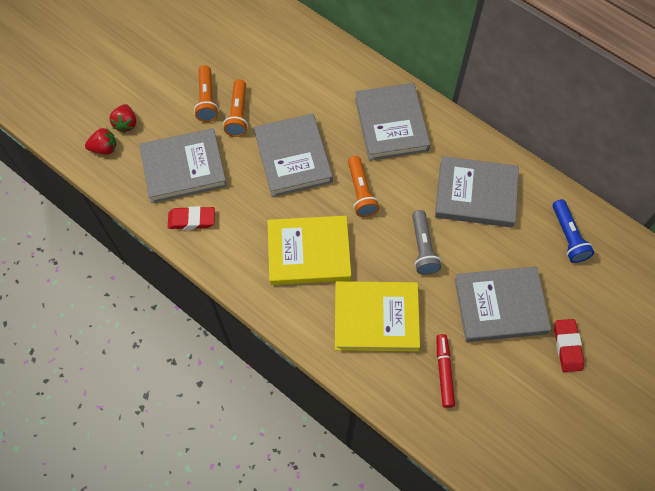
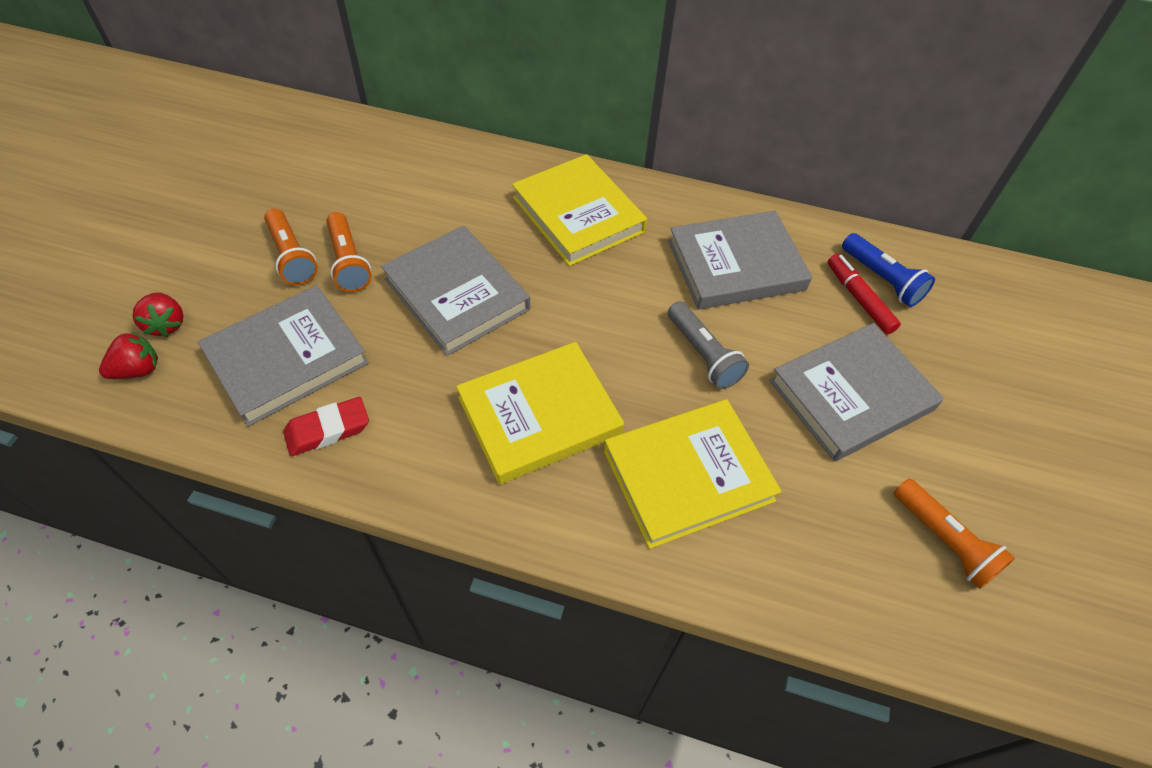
camera: 25 degrees left, 10 degrees down
(361, 192) = (578, 309): orange flashlight -> orange flashlight (944, 541)
(391, 124) = (578, 214): grey book -> yellow book
(444, 372) = (829, 518): red marker -> red marker (859, 299)
(567, 346) = (970, 417): red eraser -> none

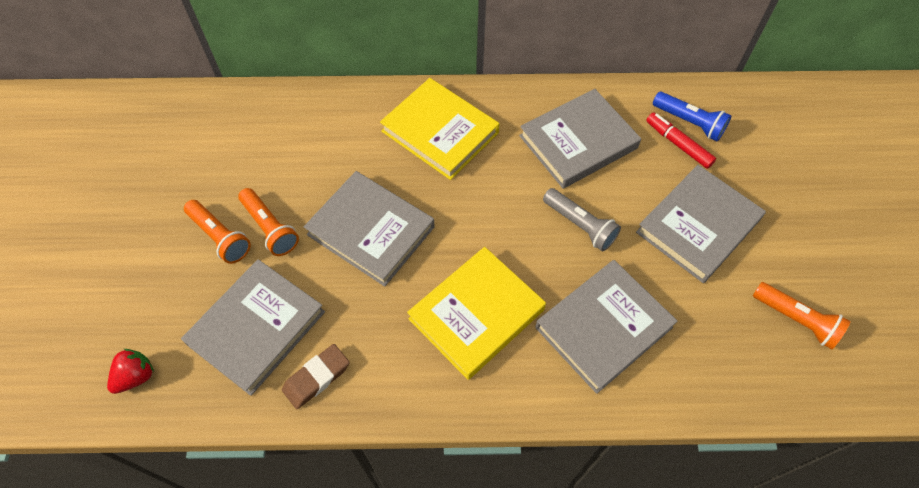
camera: 15 degrees left, 5 degrees up
(166, 324) = (141, 329): red strawberry -> none
(328, 430) = (316, 378): red eraser -> brown eraser
(687, 475) = (603, 327): yellow book -> grey book

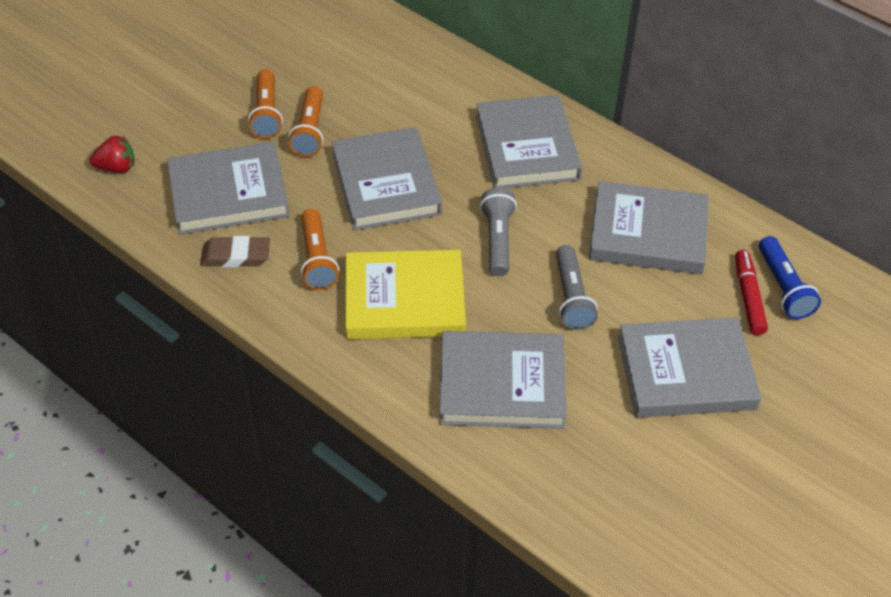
camera: 40 degrees right, 10 degrees down
(440, 132) = (527, 147): yellow book -> grey book
(491, 217) = (498, 239): none -> grey flashlight
(796, 320) = (693, 508): orange flashlight -> orange flashlight (317, 259)

